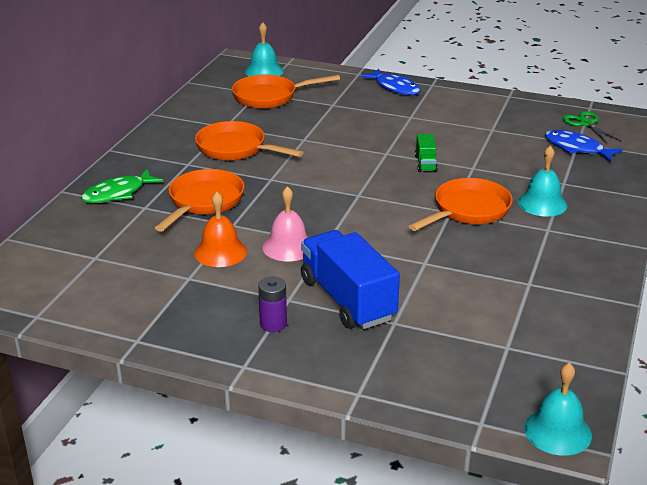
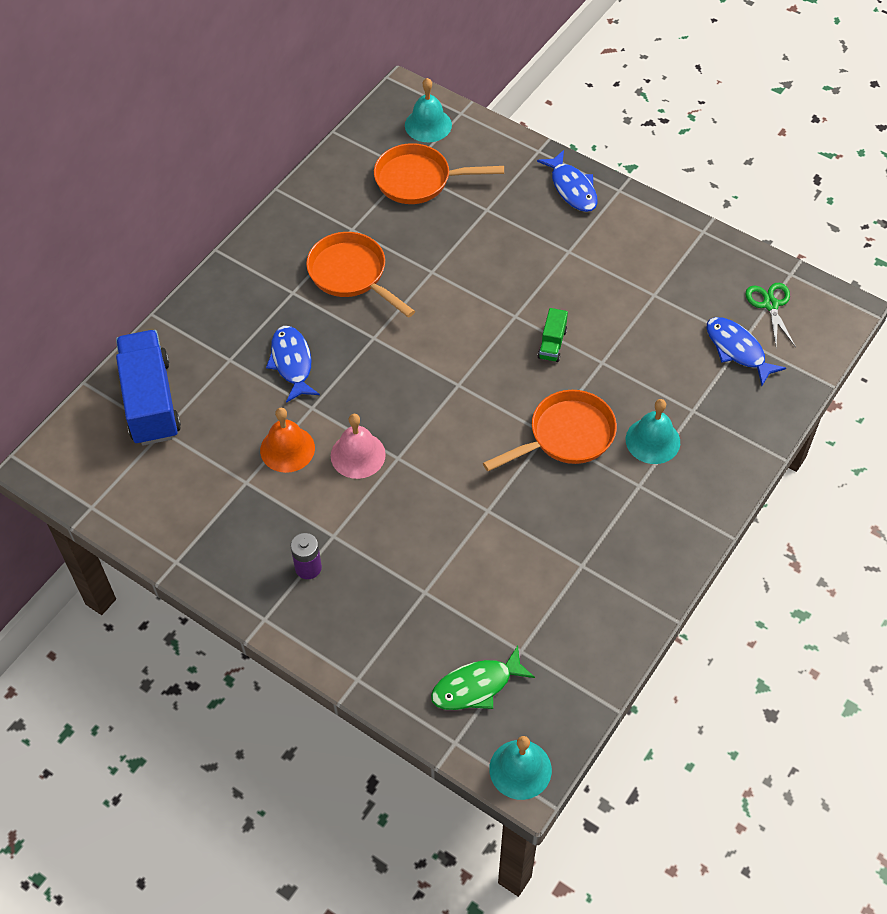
camera: 15 degrees right, 25 degrees up
(118, 193) = (208, 330): green fish -> green fish (476, 686)
(203, 202) = (292, 363): orange pan -> blue fish
(347, 299) = (390, 548): blue truck -> blue truck (151, 401)

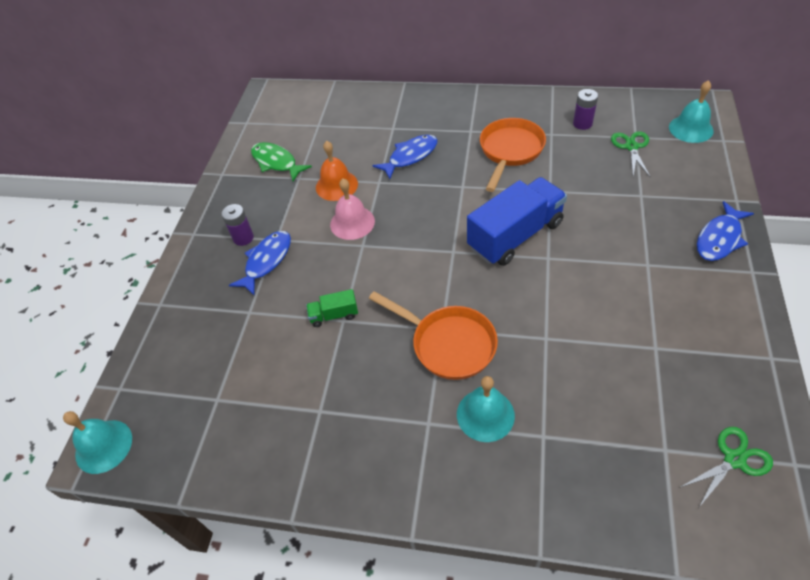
camera: 70 degrees right, 5 degrees down
(151, 401) = (337, 111): blue truck -> blue truck (515, 235)
(356, 197) = (582, 123): none -> purple battery
(419, 180) = (631, 147): orange pan -> green scissors
(476, 686) = (174, 382): green fish -> green fish (276, 162)
(552, 344) = (538, 294): green truck -> green truck (334, 315)
(737, 350) = (648, 449): blue fish -> blue fish (266, 261)

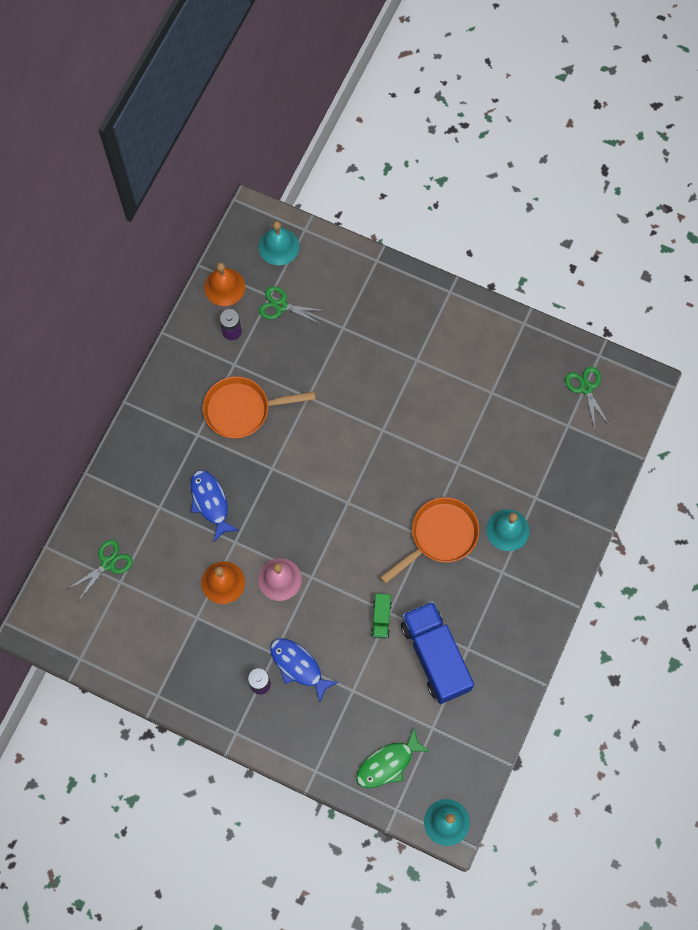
camera: 80 degrees left, 20 degrees up
(276, 162) = (163, 636): green fish -> green fish (388, 763)
(332, 114) = (108, 563): none -> green scissors
(510, 151) = (242, 410): orange pan -> orange pan turned 45 degrees counterclockwise
(515, 235) = (349, 446): blue truck -> blue truck (435, 656)
(622, 107) = (224, 287): none -> orange bell
(719, 238) = (410, 295): blue fish -> none

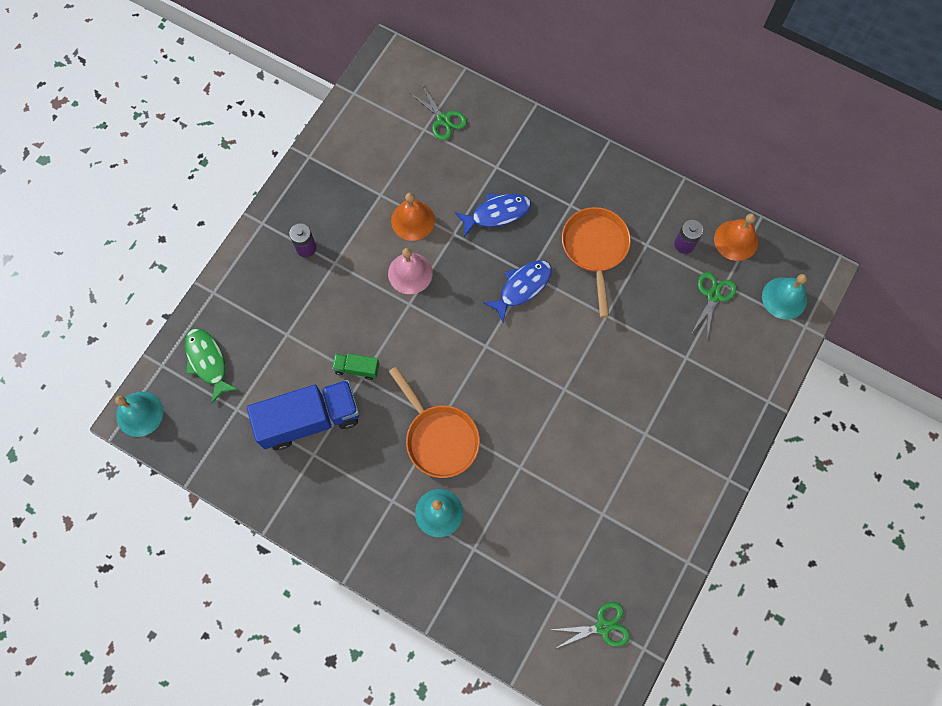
camera: 95 degrees right, 0 degrees up
(298, 666) = (318, 284): blue fish -> blue fish (522, 287)

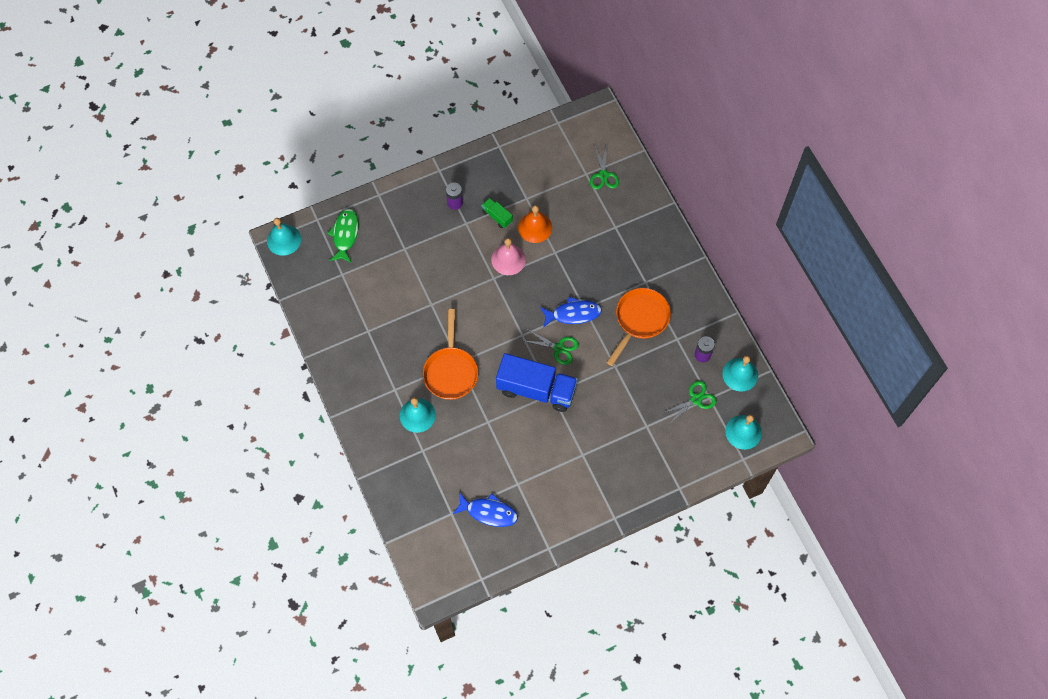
camera: 35 degrees right, 5 degrees down
(309, 420) = (380, 309): blue truck -> blue truck (536, 389)
(357, 368) = (431, 297): green truck -> green truck (497, 216)
(497, 213) = (592, 257): blue fish -> blue fish (488, 512)
(602, 626) = (466, 549): green scissors -> green scissors (559, 348)
(736, 240) = (740, 374): orange bell -> turquoise bell

